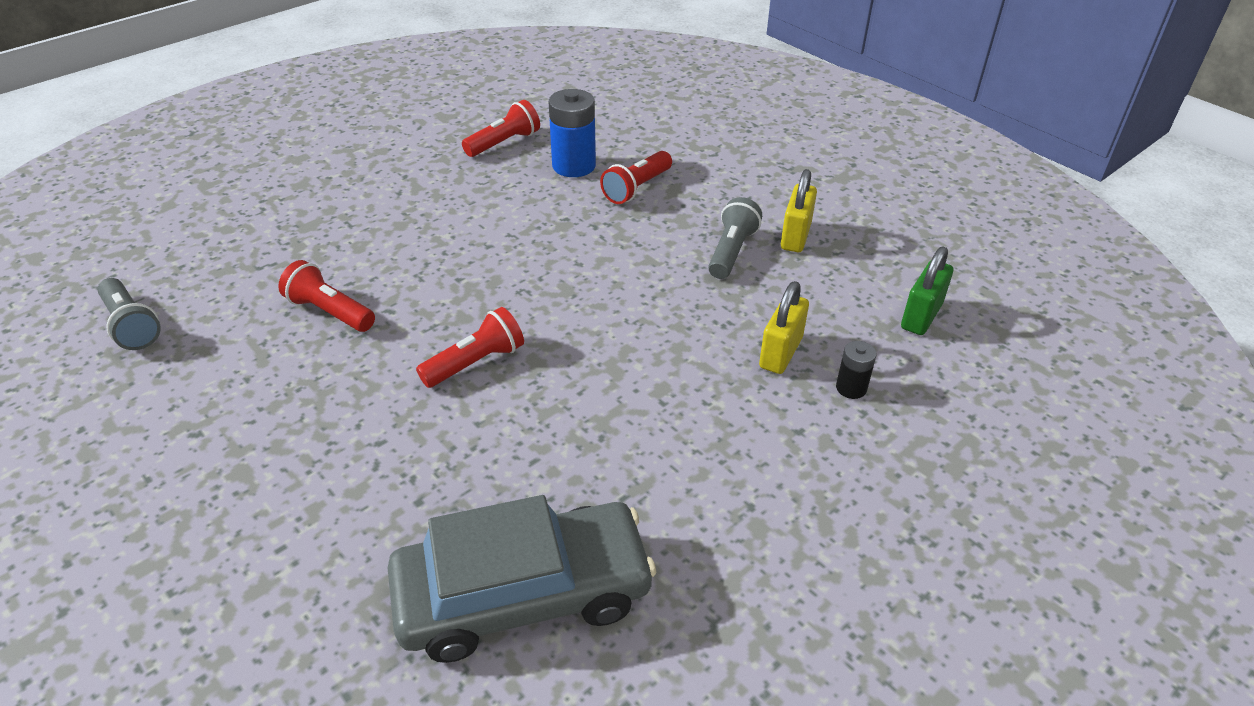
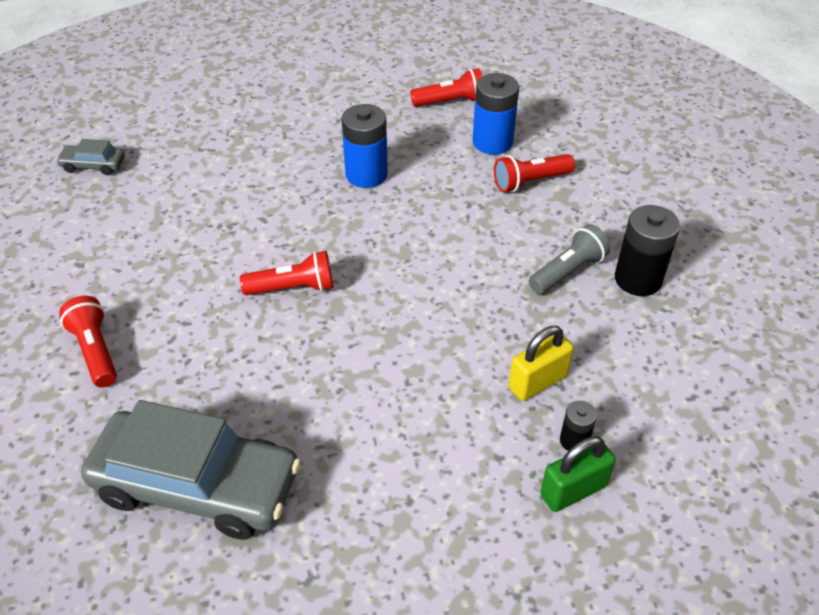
camera: 30 degrees right, 5 degrees up
(131, 325) = (93, 165): grey flashlight -> grey car
(330, 312) = (222, 204): red flashlight -> red flashlight (95, 351)
(470, 233) = (366, 174): none -> blue battery
(795, 236) = (638, 279): yellow padlock -> black battery
(921, 316) = (696, 403): green padlock -> green padlock (573, 490)

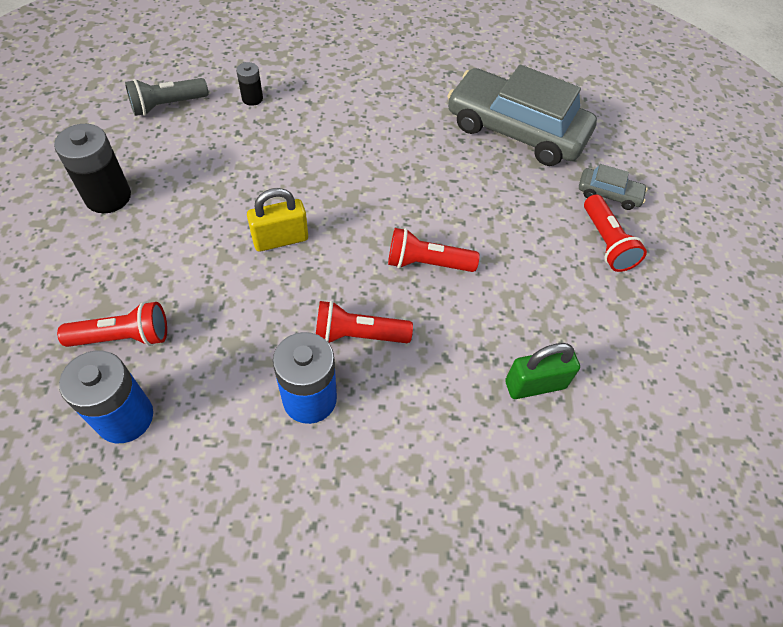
camera: 170 degrees left, 10 degrees up
(93, 165) = (664, 511): grey car -> grey car (608, 194)
(450, 101) = (132, 525): red flashlight -> red flashlight (358, 335)
(537, 382) = (253, 138): yellow padlock -> yellow padlock (280, 239)
(568, 271) = (164, 219): grey flashlight -> grey flashlight (167, 105)
(573, 490) = (272, 75): green padlock -> green padlock (535, 385)

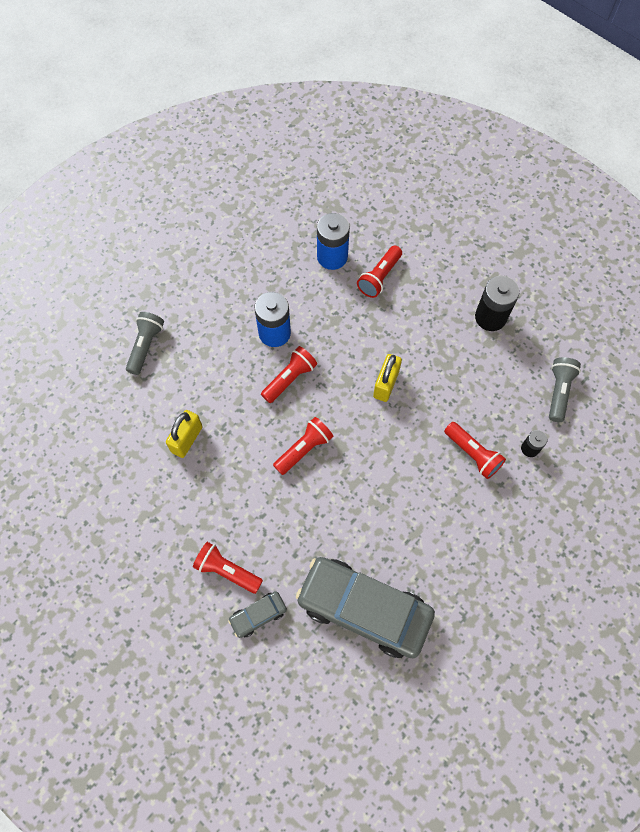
camera: 135 degrees right, 10 degrees up
(297, 132) = (472, 454): none -> red flashlight
(476, 554) = (146, 346): none -> grey flashlight
(516, 130) = (364, 609): grey car -> grey car turned 135 degrees counterclockwise
(535, 385) = (187, 439): green padlock -> yellow padlock

